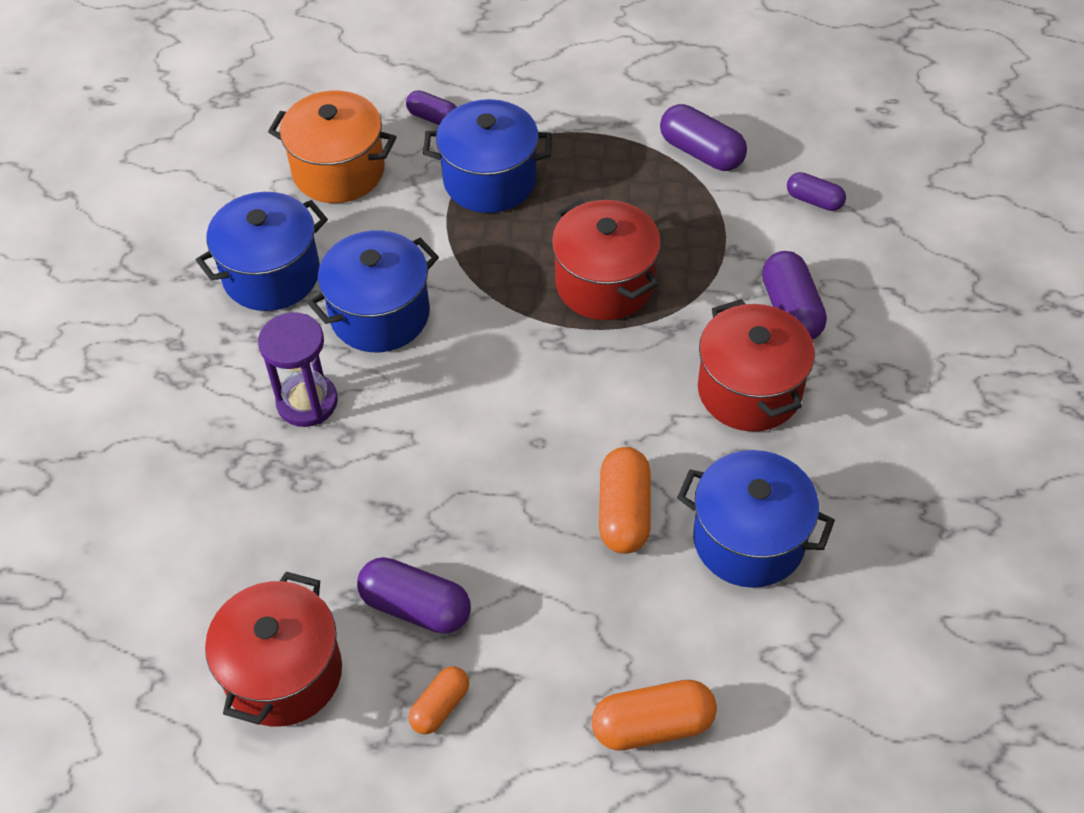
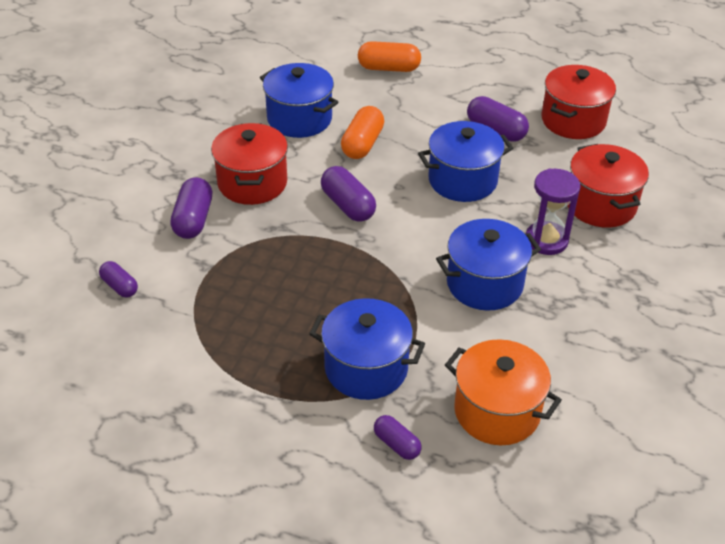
camera: 165 degrees left, 10 degrees down
(271, 274) = (565, 333): blue pot -> blue pot (462, 180)
(440, 706) = (492, 93): orange capsule -> none
(604, 283) = (311, 266): red pot -> red pot (600, 205)
(701, 152) = (178, 347): purple capsule -> purple capsule (348, 205)

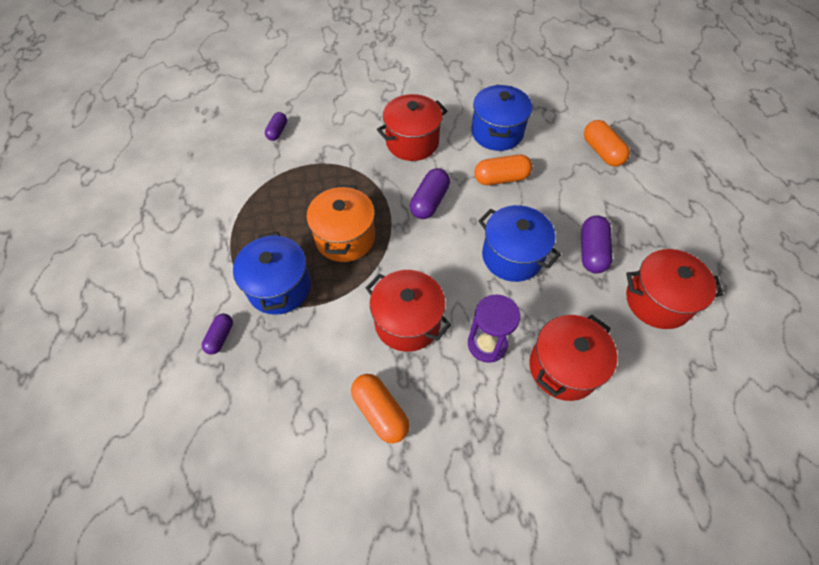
camera: 60 degrees right, 15 degrees up
(193, 219) = (356, 133): purple capsule -> none
(484, 284) = (407, 322): blue pot -> red pot
(497, 411) = (281, 387): orange pot -> orange pot (345, 238)
(571, 344) = (380, 412): none -> orange capsule

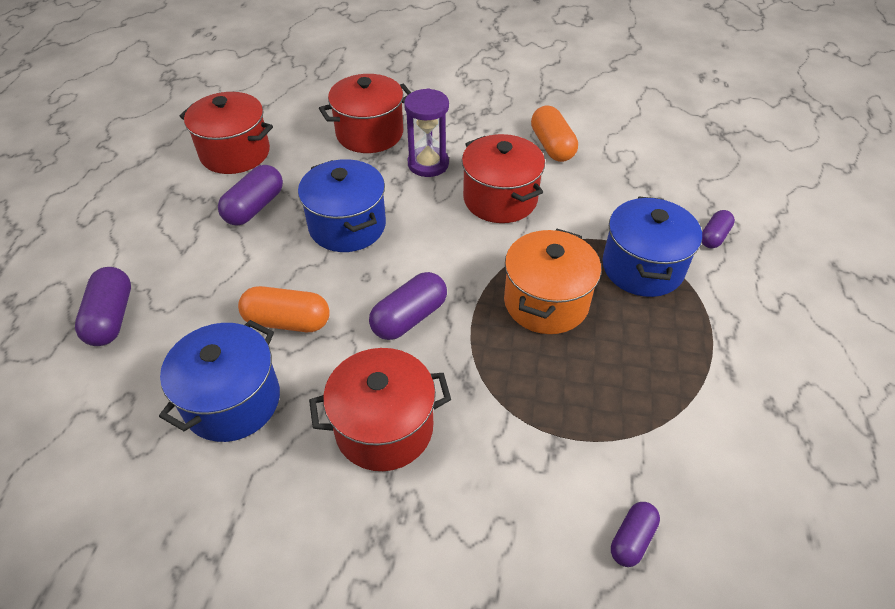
camera: 160 degrees left, 10 degrees down
(602, 152) = (111, 318): orange capsule -> purple capsule

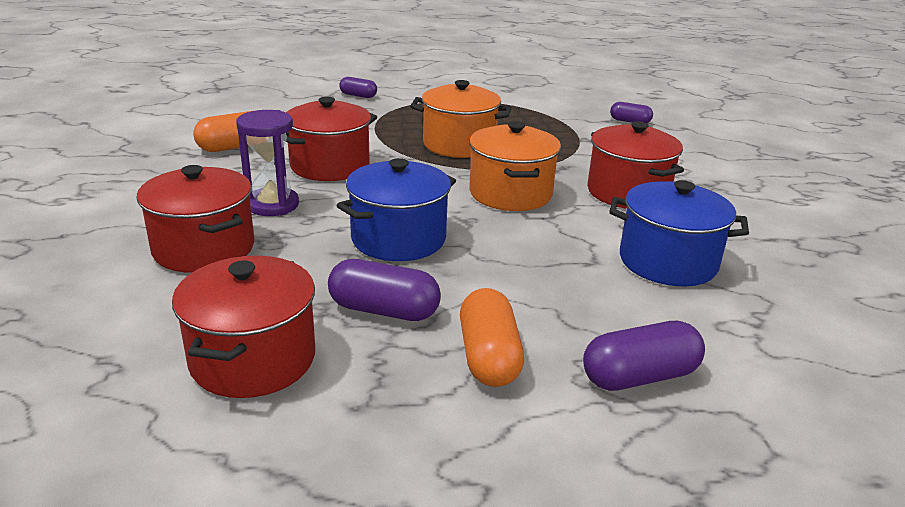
camera: 105 degrees left, 20 degrees down
(287, 321) = (556, 251): orange capsule -> orange capsule (488, 357)
(409, 317) = (510, 194): purple capsule -> orange pot
(642, 267) = (403, 116): blue pot -> none

